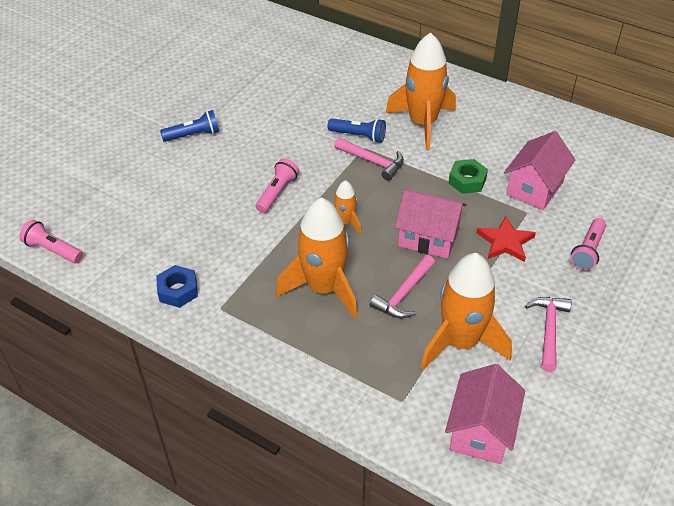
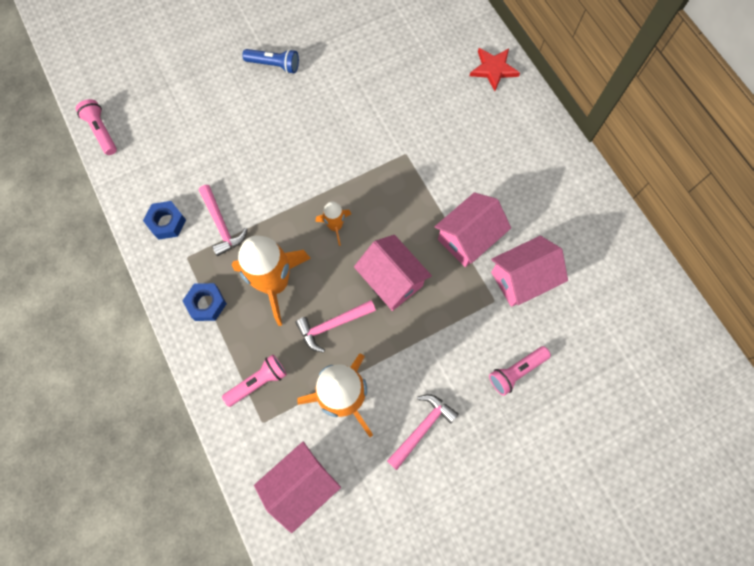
camera: 30 degrees right, 25 degrees up
(269, 335) = (206, 304): none -> blue nut
(277, 193) = (302, 165): pink flashlight -> pink flashlight (258, 382)
(358, 136) = (409, 138): blue flashlight -> none
(373, 162) = (402, 173): pink hammer -> pink hammer (221, 225)
(422, 123) = (475, 153): orange rocket -> none
(467, 181) = (468, 238): green nut -> pink house
(505, 242) = (452, 321): red star -> red star (493, 69)

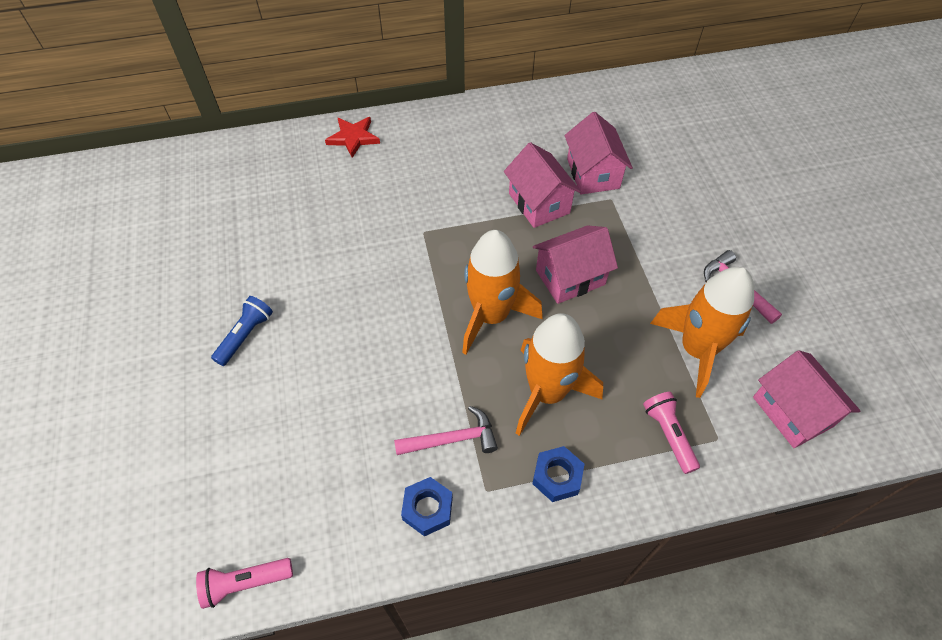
camera: 75 degrees left, 15 degrees down
(332, 325) = (611, 344): pink hammer -> none
(335, 226) = (491, 316): orange rocket -> orange rocket, size x2.05
(516, 371) = (686, 201): pink flashlight -> none

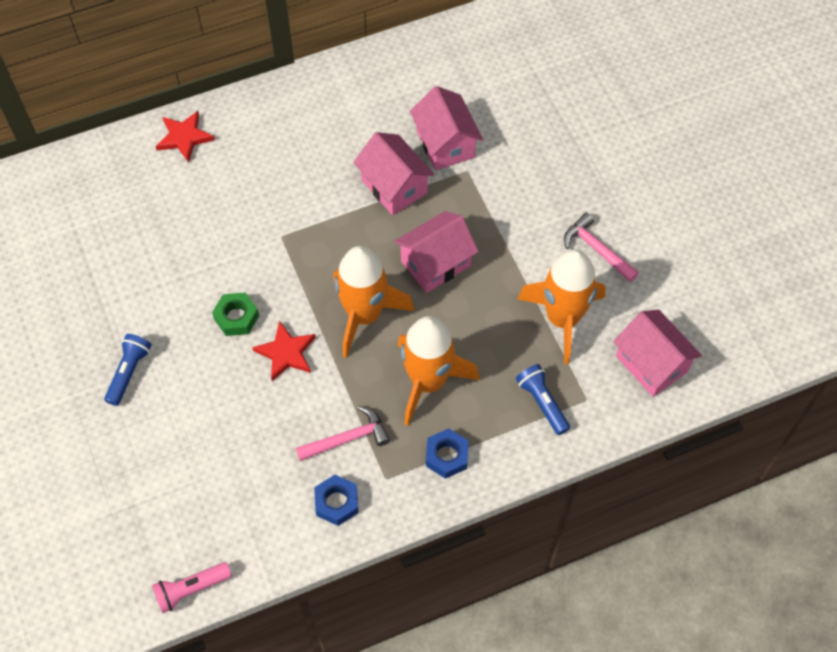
camera: 10 degrees left, 5 degrees up
(364, 299) = (236, 317): none -> green nut
(405, 340) = (286, 353): none -> red star
(669, 434) = (542, 402): pink flashlight -> blue flashlight

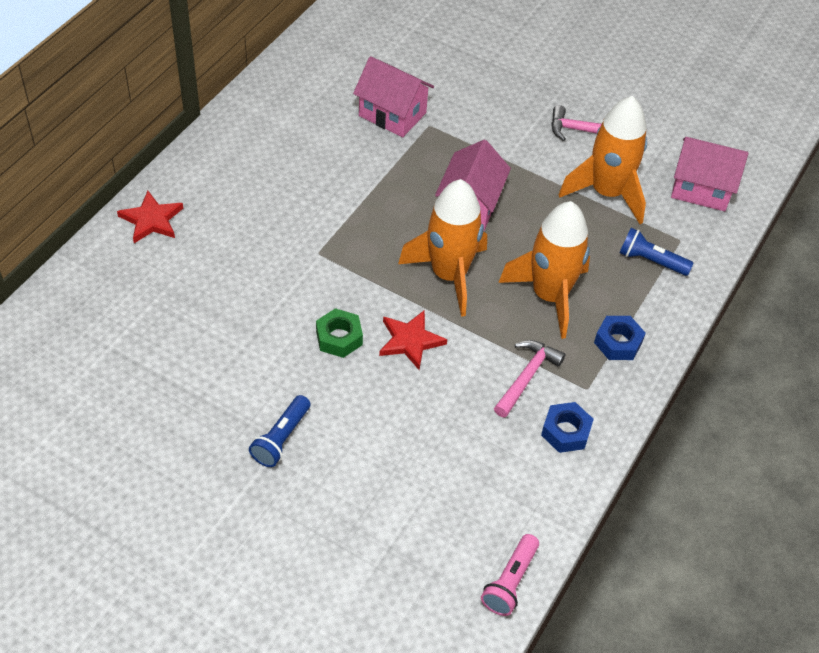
camera: 40 degrees left, 10 degrees down
(129, 372) = (281, 438): blue flashlight -> blue flashlight turned 135 degrees counterclockwise
(394, 186) = (380, 166): pink house -> none

